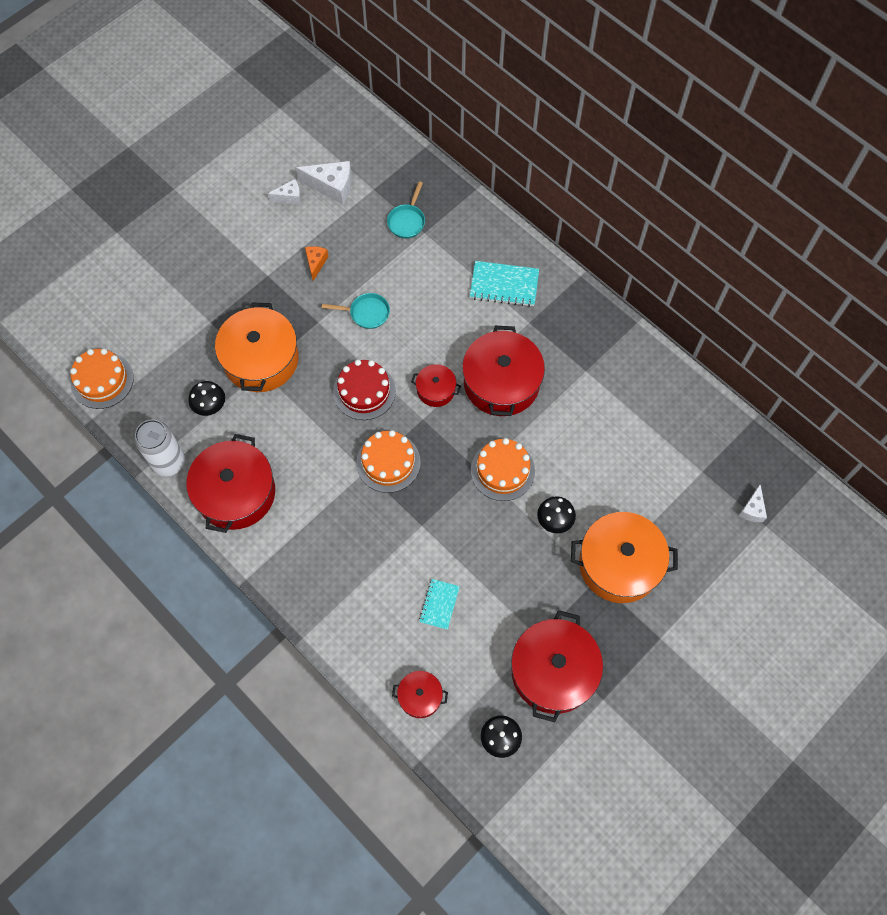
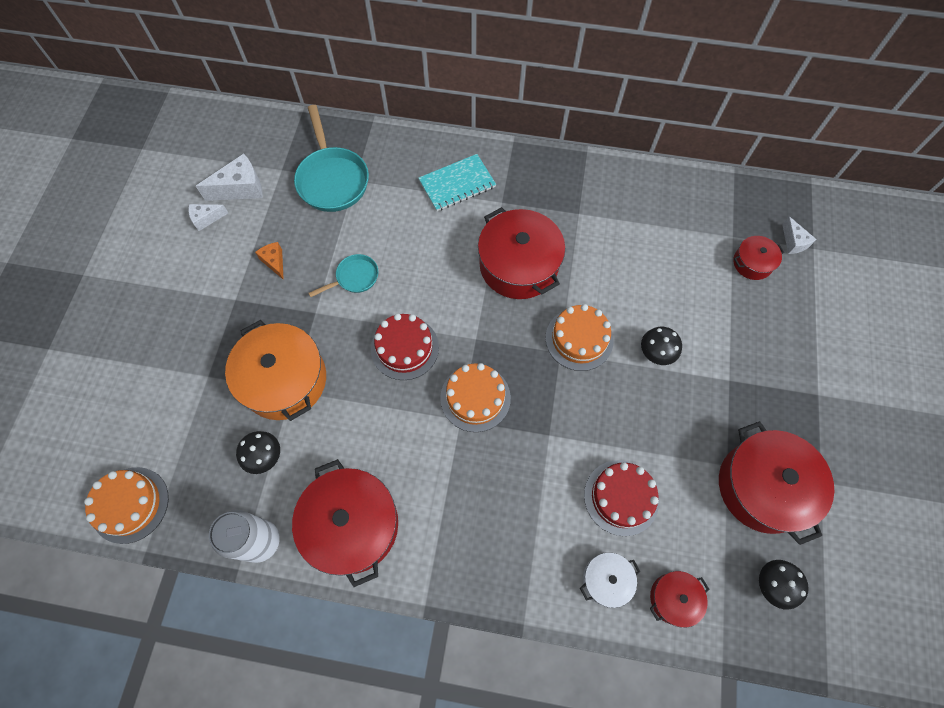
camera: 35 degrees left, 0 degrees up
(289, 197) = (206, 219): white cheese -> white cheese turned 150 degrees counterclockwise
(382, 651) = (606, 580): none -> white pot
(407, 221) = (332, 179): turquoise pan -> turquoise pan, size x1.84
(436, 390) = (468, 306): red pot -> red pot (752, 263)
(439, 604) = (621, 497): turquoise notebook -> red cake
(619, 564) = (735, 354): orange pot -> none

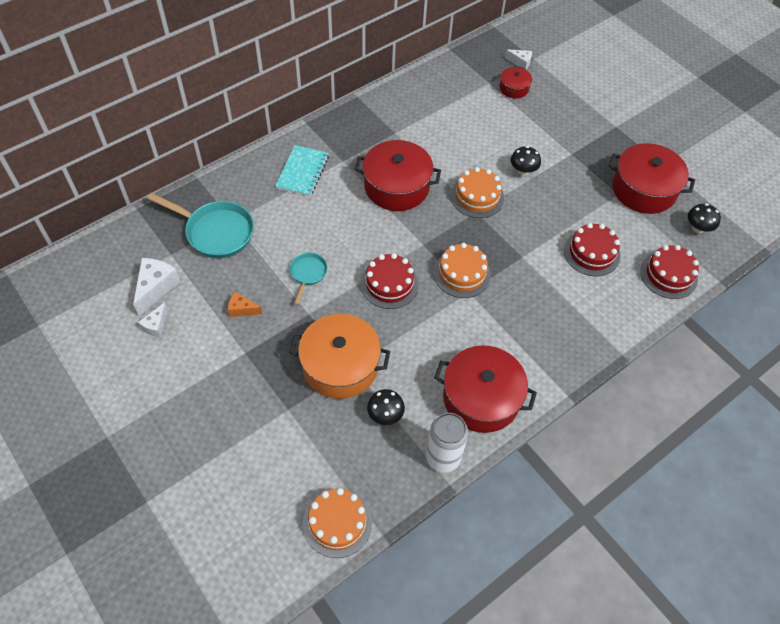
camera: 50 degrees left, 10 degrees down
(606, 580) = (632, 296): white pot -> none
(674, 598) = (668, 275): red pot -> red cake

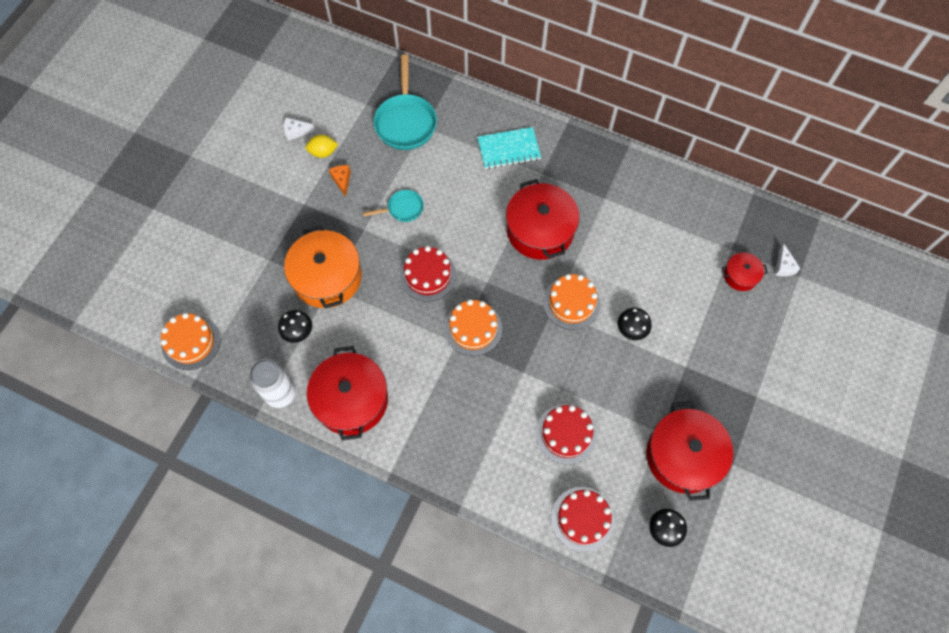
camera: 65 degrees right, 10 degrees up
(156, 288) = (329, 112): white cheese -> none
(198, 312) = (323, 152): none -> yellow lemon

